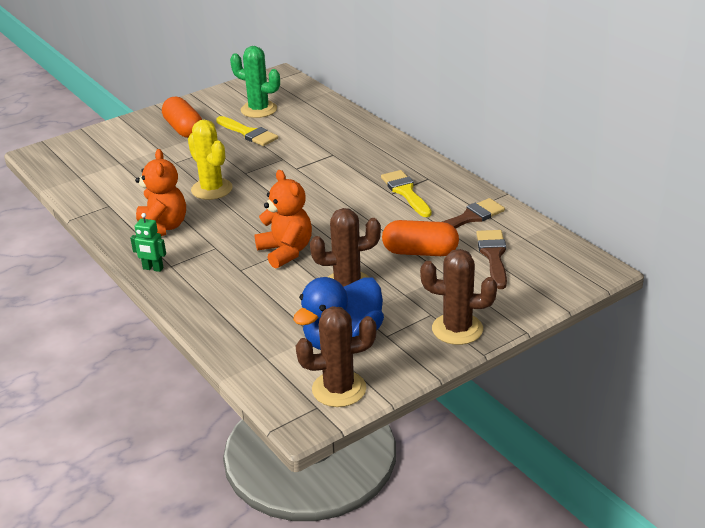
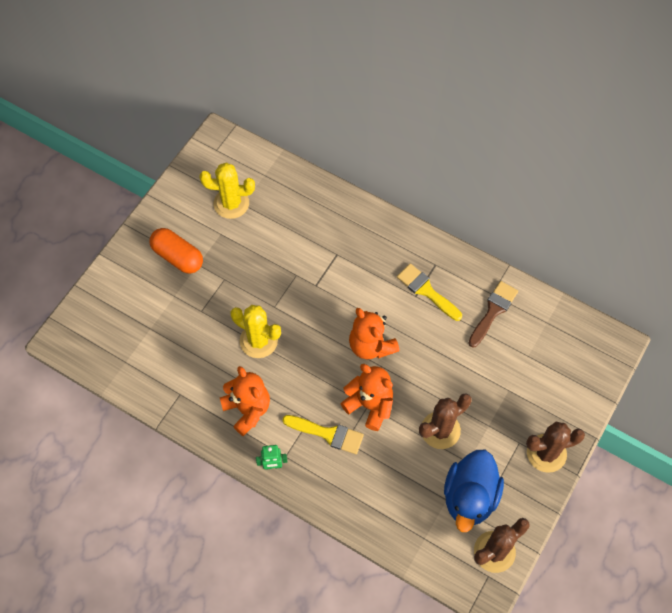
camera: 25 degrees left, 30 degrees up
(248, 133) = (243, 245): yellow brush -> yellow brush (327, 434)
(259, 110) = (231, 203): green cactus -> yellow cactus
(320, 214) = (371, 345): none -> orange teddy bear
(420, 252) = (476, 368): orange capsule -> none
(493, 256) = (534, 354): brown brush -> none

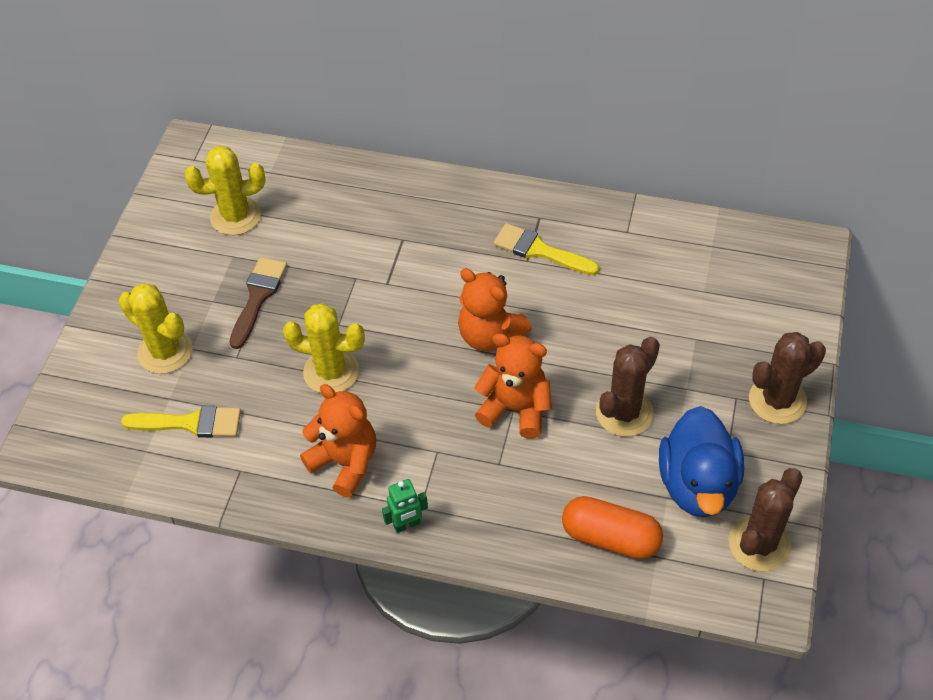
camera: 15 degrees left, 10 degrees down
(157, 293) = (165, 351): none -> yellow cactus
(178, 257) = (181, 299): orange capsule -> orange capsule (610, 537)
(327, 434) = (470, 461): yellow brush -> yellow brush (190, 423)
(493, 311) = (637, 251): brown brush -> brown brush (258, 297)

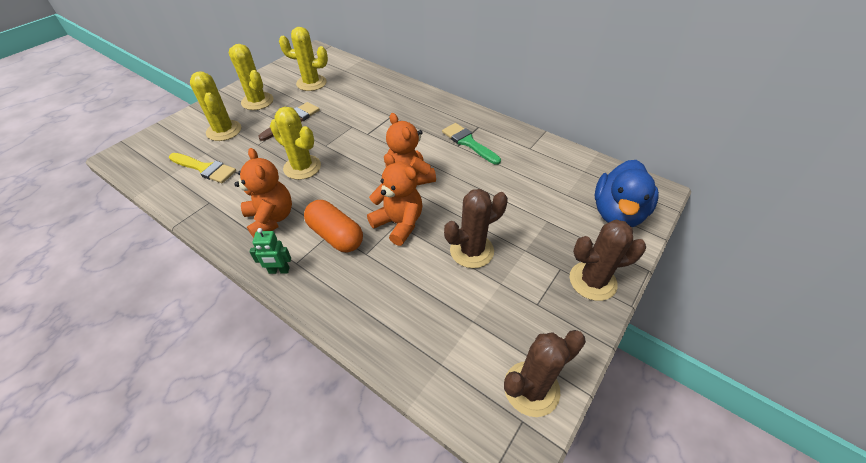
camera: 20 degrees right, 5 degrees down
(174, 281) = (257, 101): none -> yellow cactus
(540, 250) = (468, 142): yellow brush -> green brush
(610, 537) = (413, 335): orange capsule -> orange capsule (335, 235)
(697, 484) = (501, 320): blue duck -> blue duck (617, 213)

